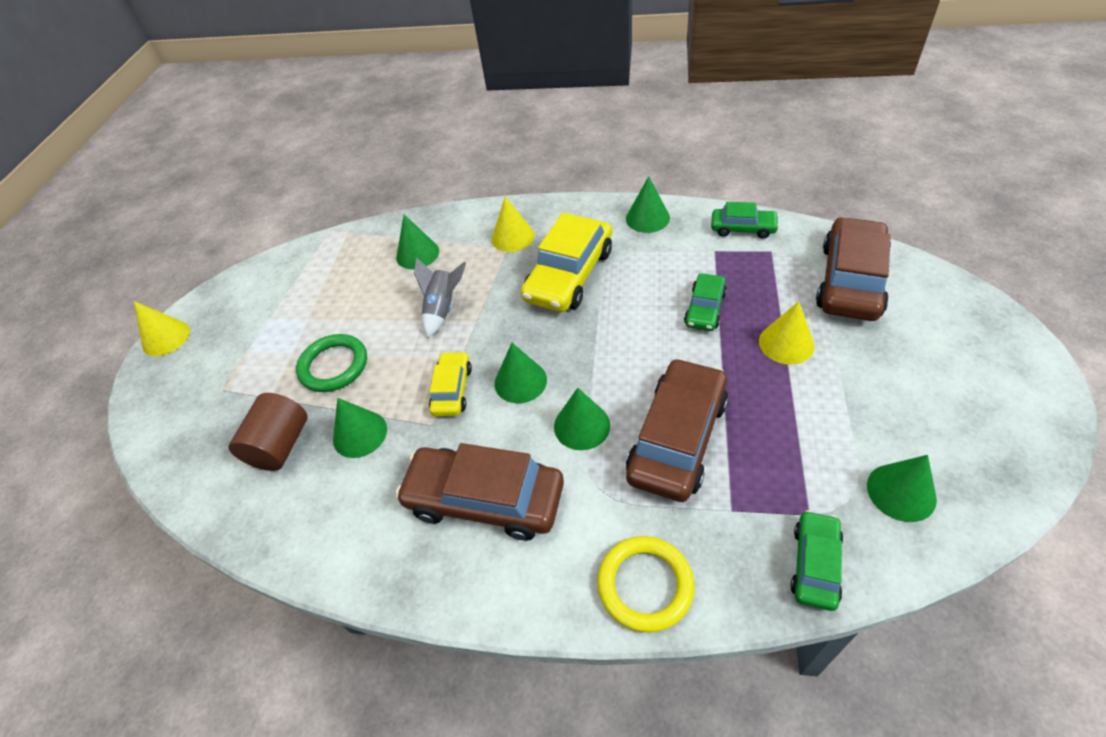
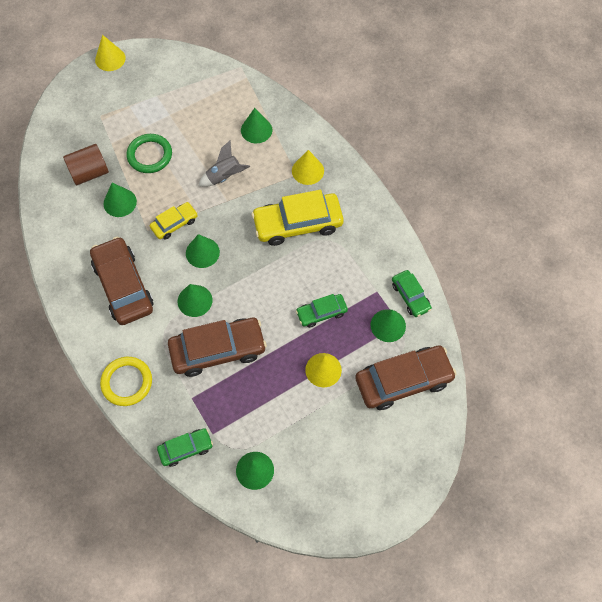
camera: 45 degrees right, 15 degrees up
(647, 218) = (380, 235): green cone -> green cone (388, 325)

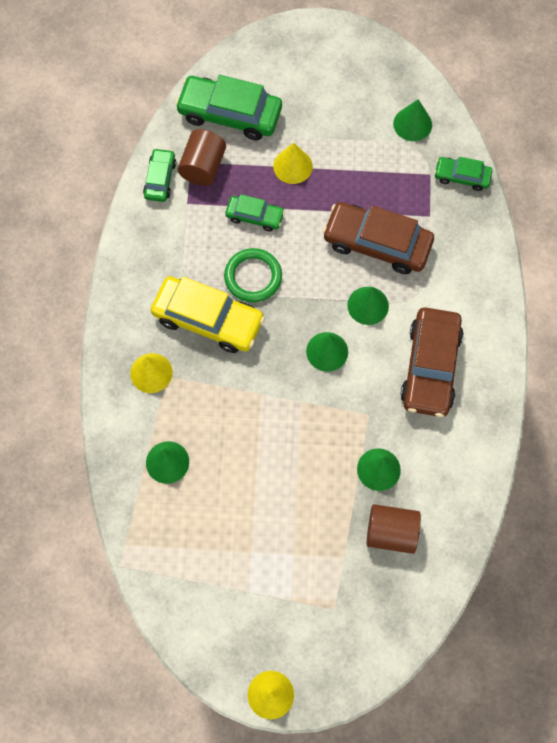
camera: 145 degrees left, 5 degrees up
(127, 382) = (482, 267): yellow ring -> none
(150, 155) = (309, 510): green ring -> green ring (253, 277)
(174, 224) = (335, 403): yellow car -> none
(224, 177) = (244, 425): grey rocket -> none
(388, 325) = (203, 167): green cone -> brown cylinder
(403, 381) = (230, 114): brown car -> green car

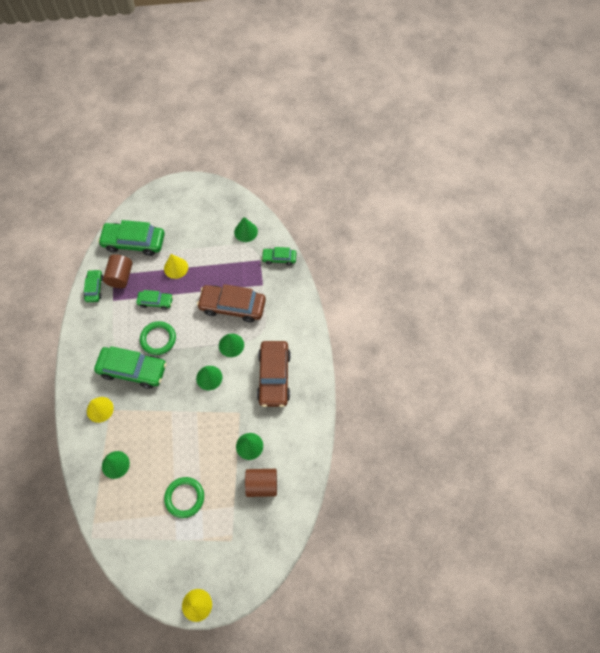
camera: 10 degrees left, 5 degrees down
(208, 319) = (133, 370): yellow car -> green car
(269, 531) = (184, 497): none -> green ring

